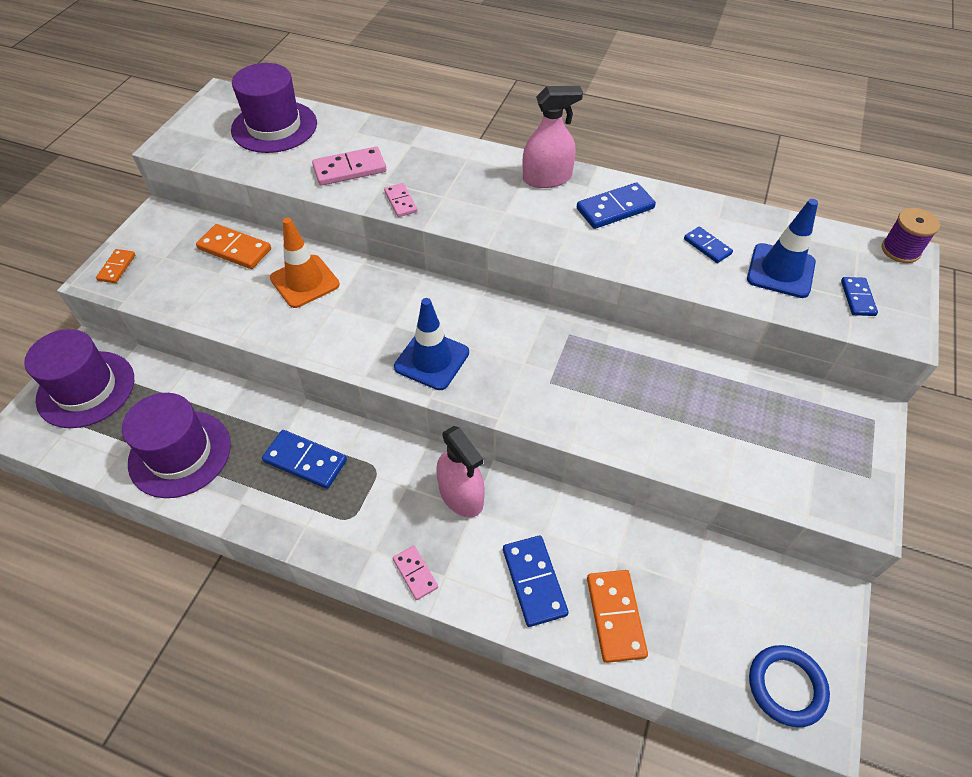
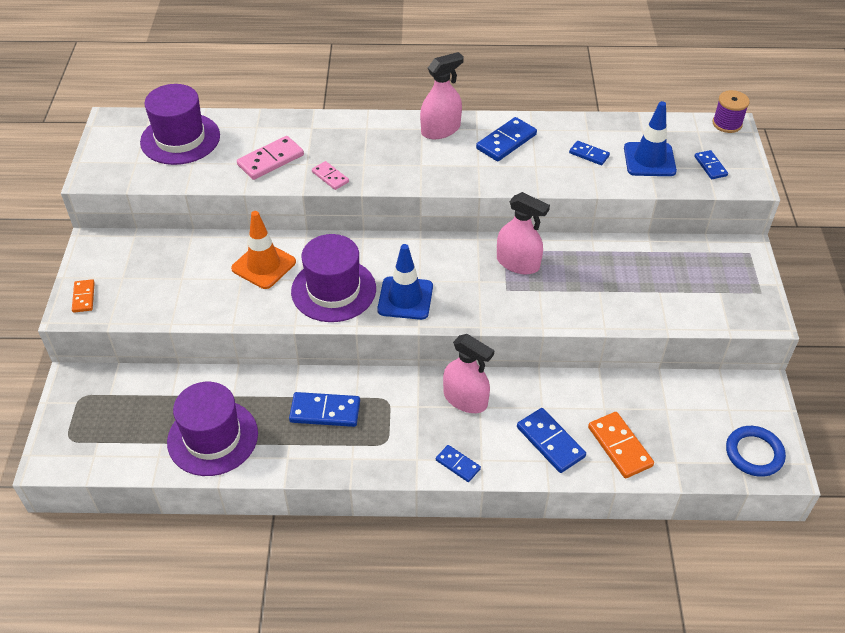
camera: 20 degrees left, 5 degrees down
(86, 389) = (93, 412): purple hat -> purple hat (333, 290)
(234, 249) = (184, 255): orange domino -> none
(415, 573) = (457, 464): pink domino -> blue domino
(578, 353) = (518, 263): none -> pink spray bottle

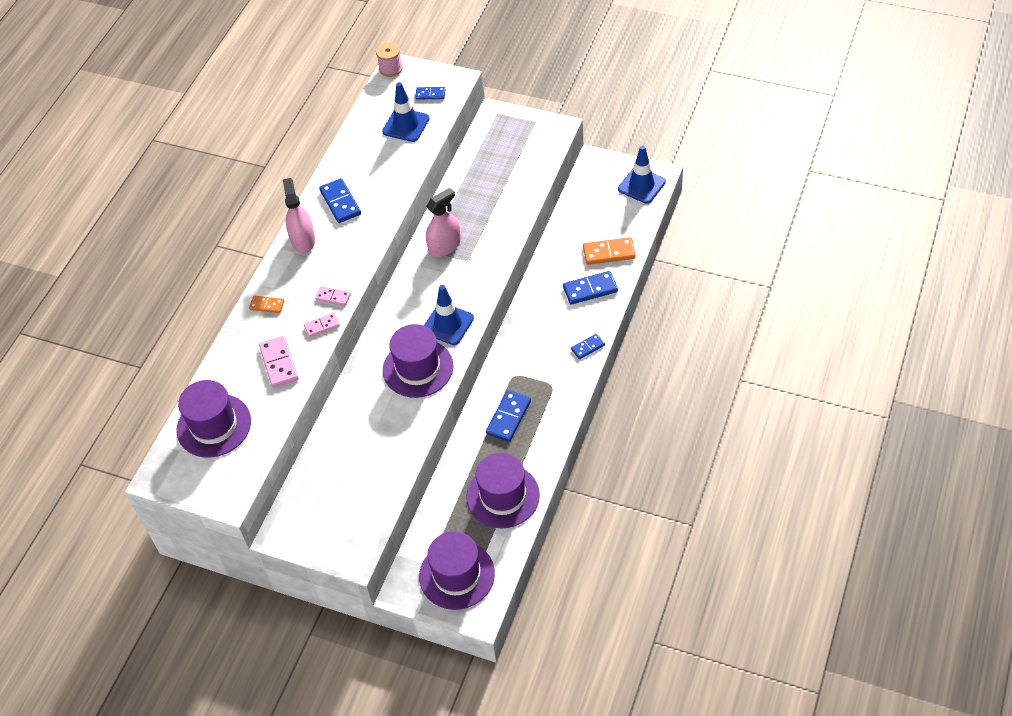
camera: 65 degrees left, 5 degrees up
(84, 297) = (343, 547): orange domino -> orange domino (267, 305)
(98, 424) = (457, 575): none -> purple hat
(264, 265) = (368, 410): orange traffic cone -> none
(372, 174) = (333, 297): none -> pink domino
(465, 399) = (533, 328): pink spray bottle -> none
(589, 154) = (382, 157): blue domino -> none
(727, 124) = (390, 68): purple spool -> pink spool
(754, 453) = (641, 185): blue ring -> blue traffic cone

